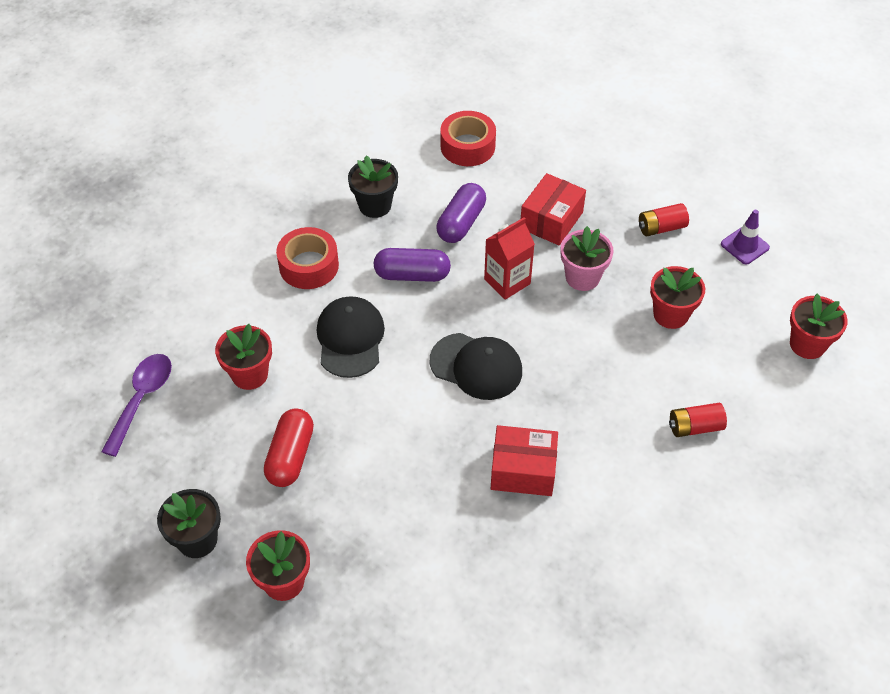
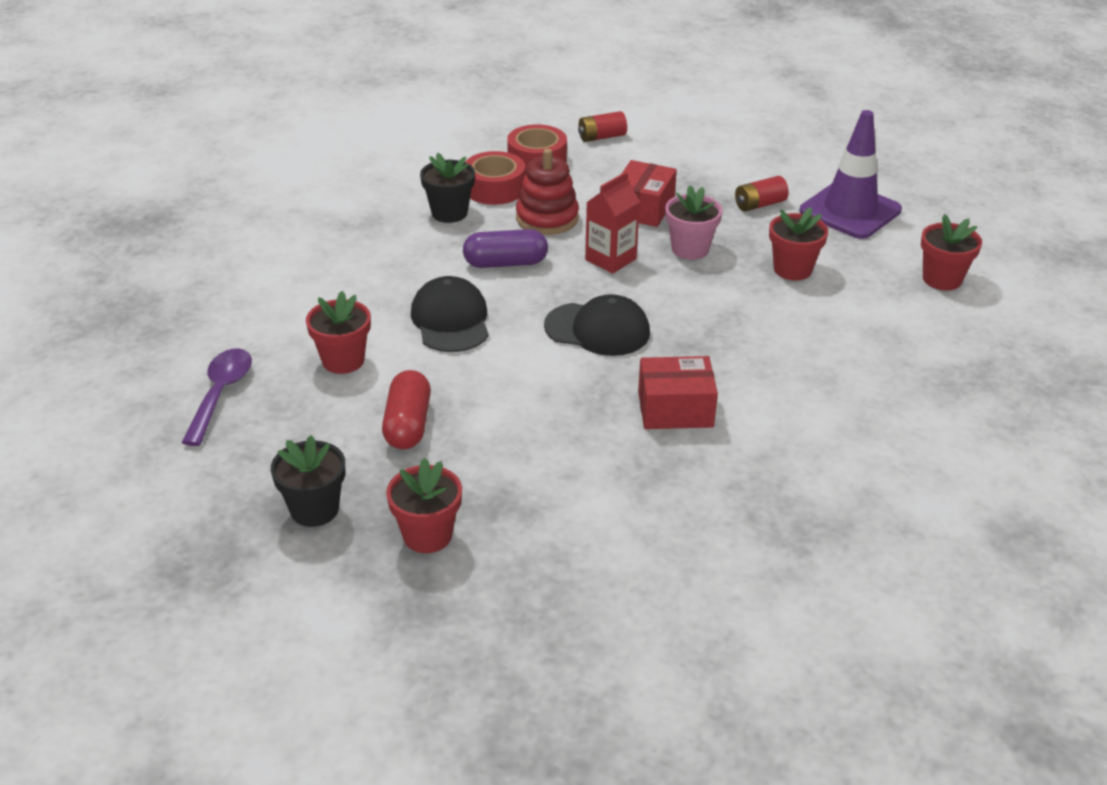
camera: 10 degrees left, 15 degrees down
(309, 266) = (388, 266): red tape -> red tape (494, 188)
(461, 223) = (547, 218): purple capsule -> red stacking toy
(695, 427) = (849, 355): red battery -> red battery (601, 137)
(744, 246) = (850, 211): purple traffic cone -> purple traffic cone, size x2.00

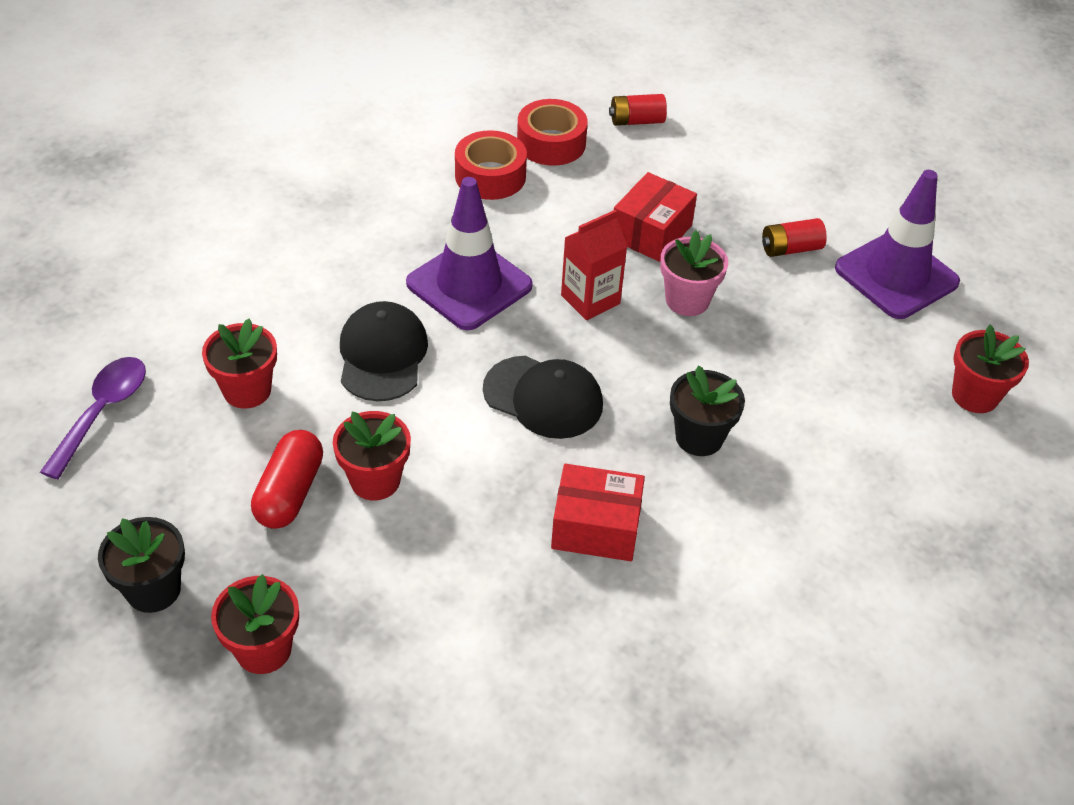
camera: 10 degrees right, 10 degrees up
(449, 213) = (428, 203): black flower pot -> black flower pot (699, 437)
(505, 263) = (469, 285): purple capsule -> purple traffic cone
(547, 218) = (536, 229): red stacking toy -> none
(792, 269) = (798, 350): red flower pot -> red flower pot (375, 480)

